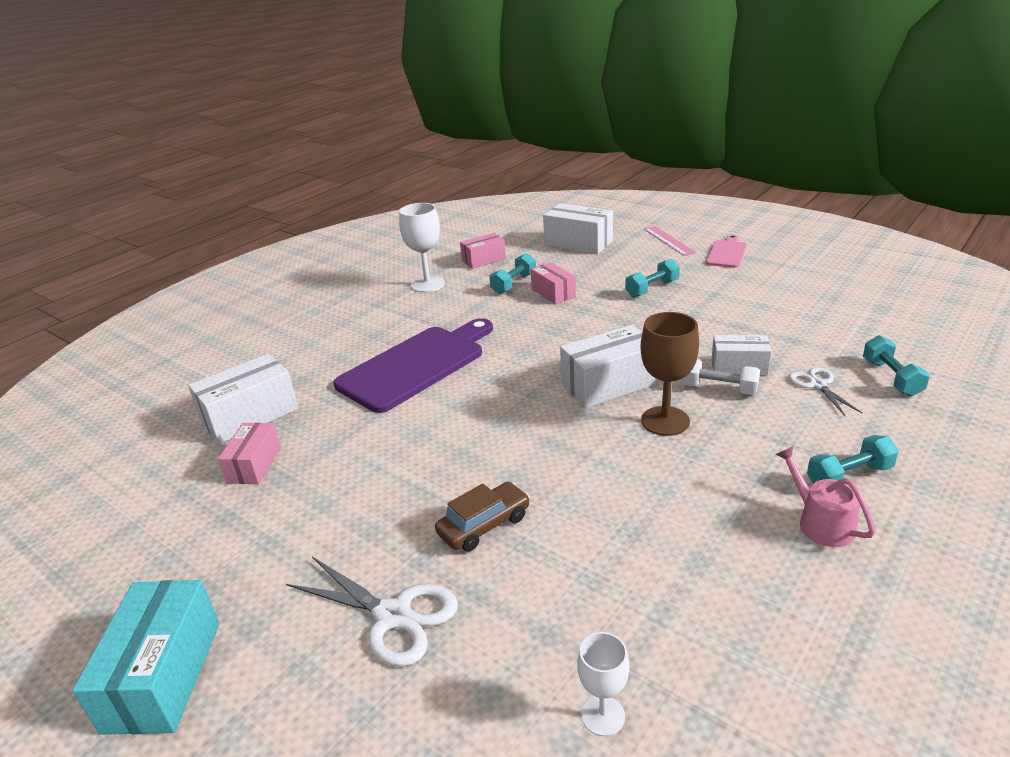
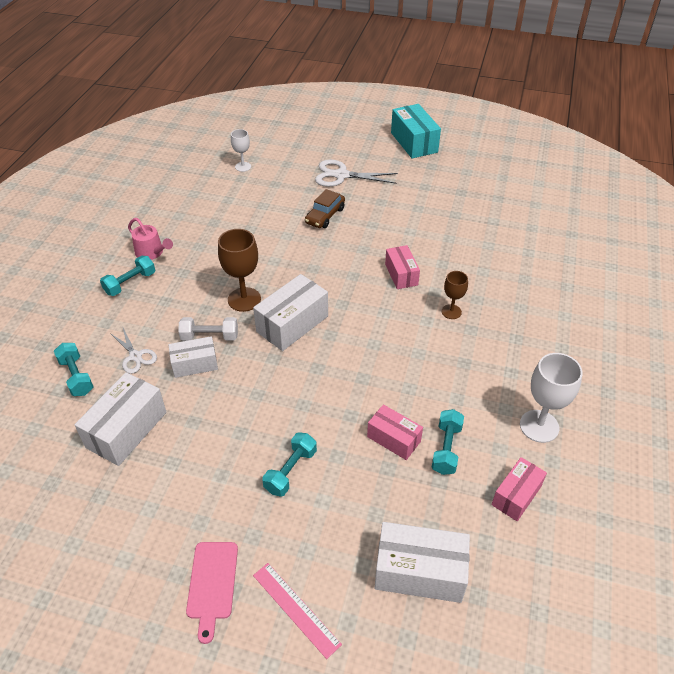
camera: 155 degrees right, 15 degrees up
(250, 416) = (524, 245): white box -> white box (127, 430)
(254, 465) = (480, 218): pink box -> pink box (401, 274)
(416, 365) = (451, 312): purple cutting board -> brown goblet

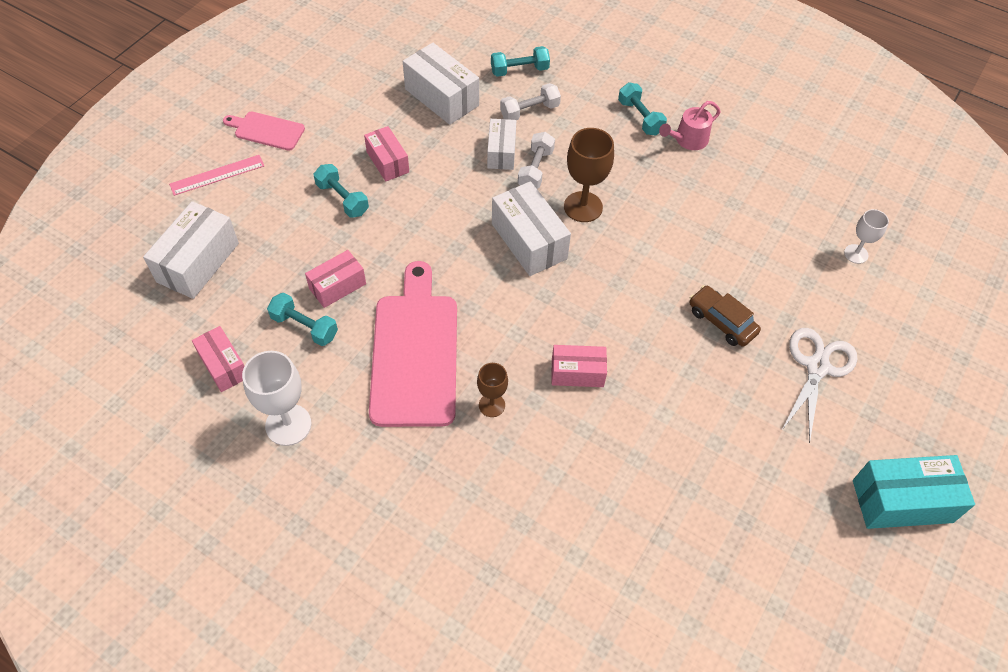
camera: 105 degrees right, 10 degrees up
(135, 356) = (529, 111): white scissors -> white dumbbell
(230, 448) = (388, 162): none -> pink box
(431, 366) = (415, 352): none -> pink cutting board

